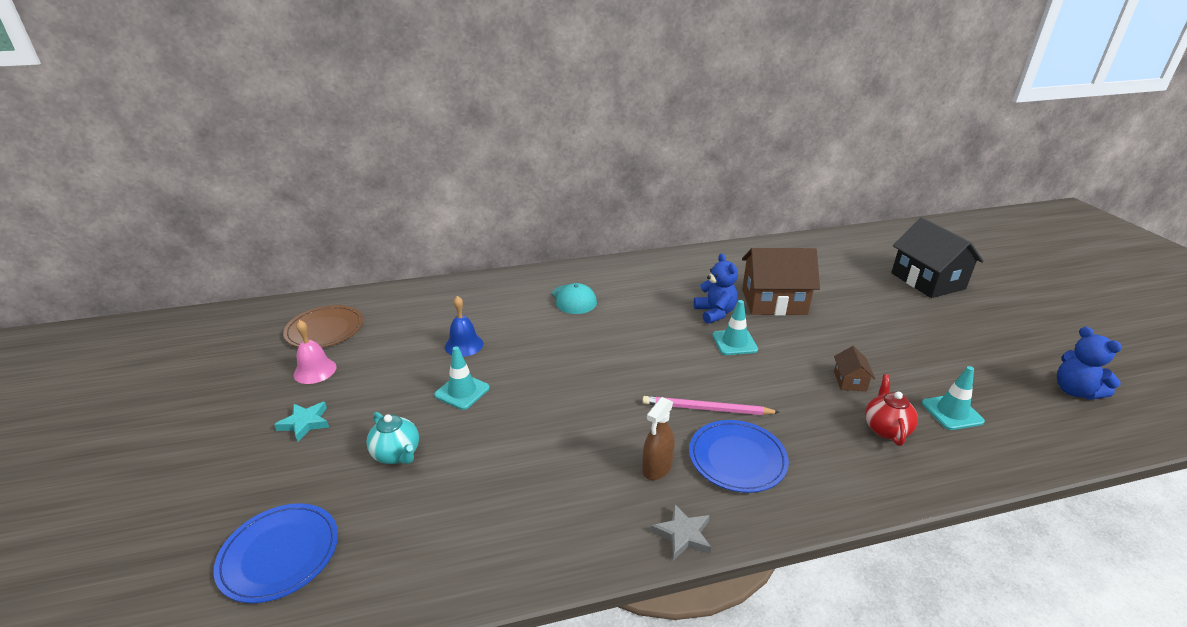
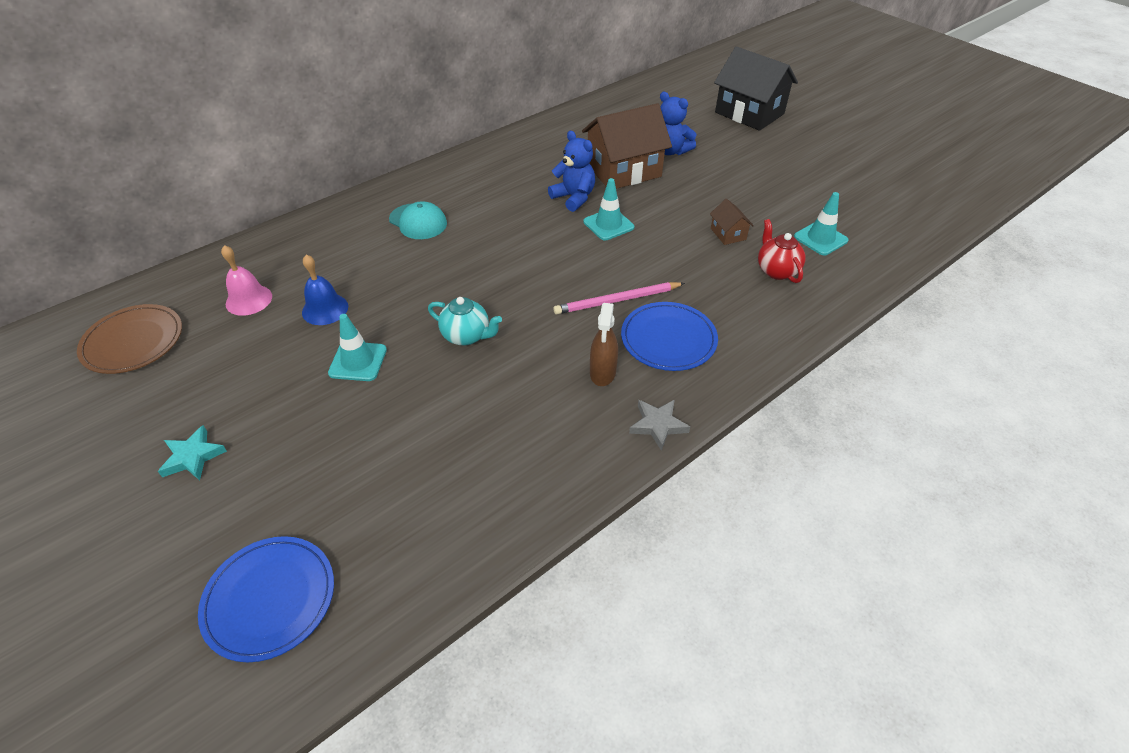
camera: 25 degrees left, 15 degrees up
(315, 370) = (158, 394): pink bell -> pink bell (249, 300)
(397, 454) = (330, 452): turquoise teapot -> turquoise teapot (467, 336)
(1075, 391) = (901, 191): blue teddy bear -> blue teddy bear (670, 151)

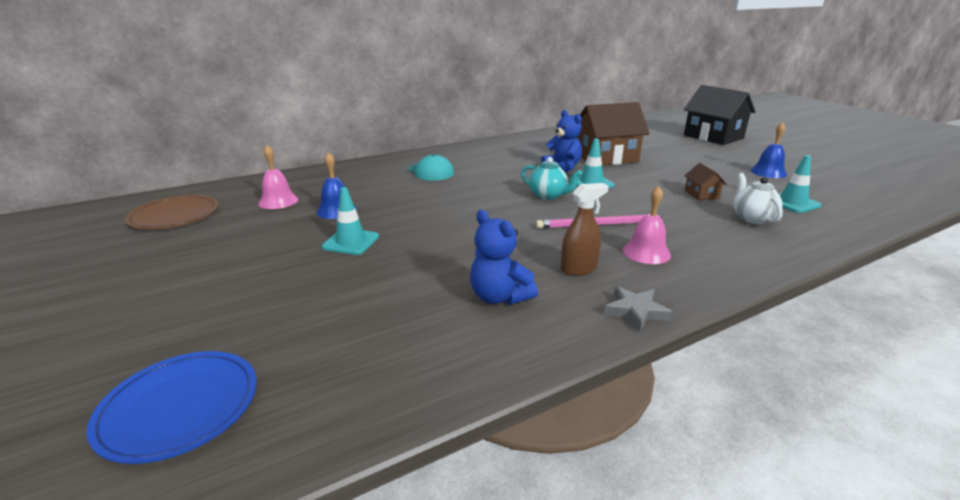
camera: 10 degrees right, 20 degrees down
(193, 457) = (175, 288): turquoise star -> none
(467, 336) = (453, 235): turquoise teapot -> turquoise teapot (548, 195)
(602, 373) = (579, 269): brown spray bottle -> brown spray bottle turned 135 degrees counterclockwise
(668, 339) = (646, 252): blue plate -> pink bell
(670, 151) = (646, 150): blue teddy bear -> blue teddy bear (499, 297)
(776, 270) = (752, 218): red teapot -> white teapot
(803, 183) = (768, 172): none -> blue bell

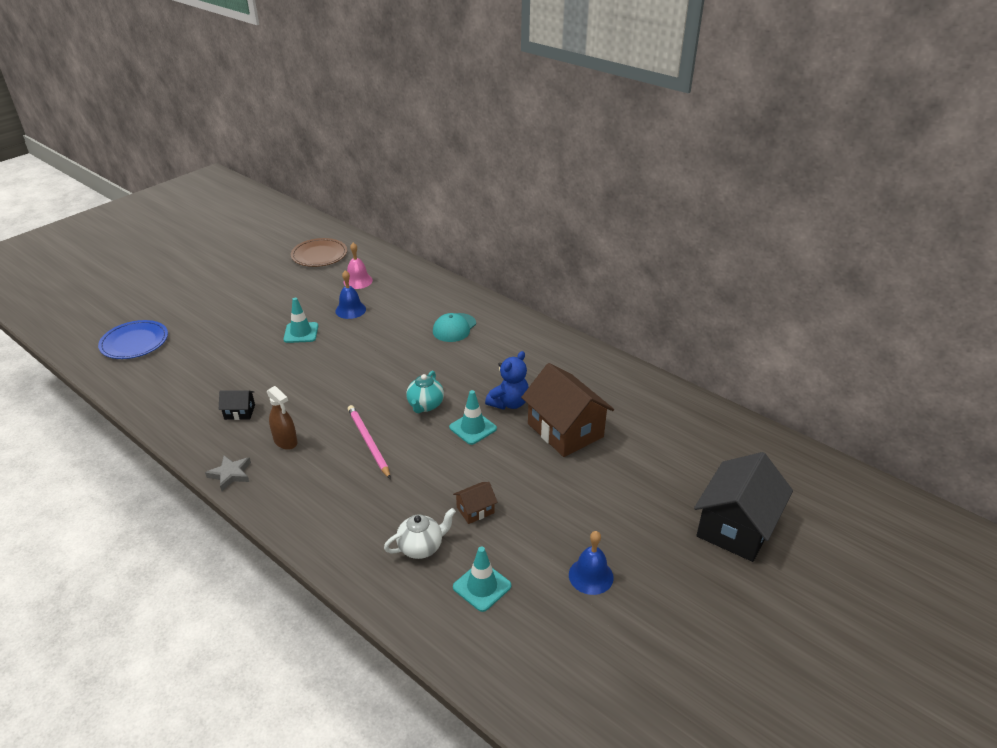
camera: 70 degrees right, 10 degrees up
(499, 297) = (239, 412): blue teddy bear -> black house
(646, 252) = (322, 475): pink bell -> none

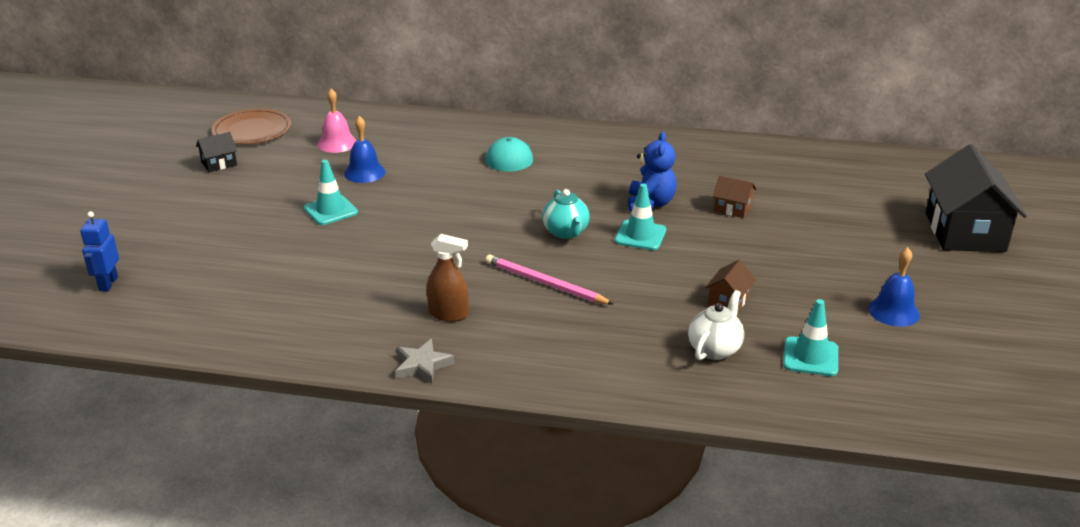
camera: 30 degrees left, 5 degrees down
(134, 342) = (108, 284): blue plate -> blue robot
(239, 412) = (354, 306): black house -> black house (219, 163)
(565, 430) = (732, 208): brown house -> brown house, size x0.45

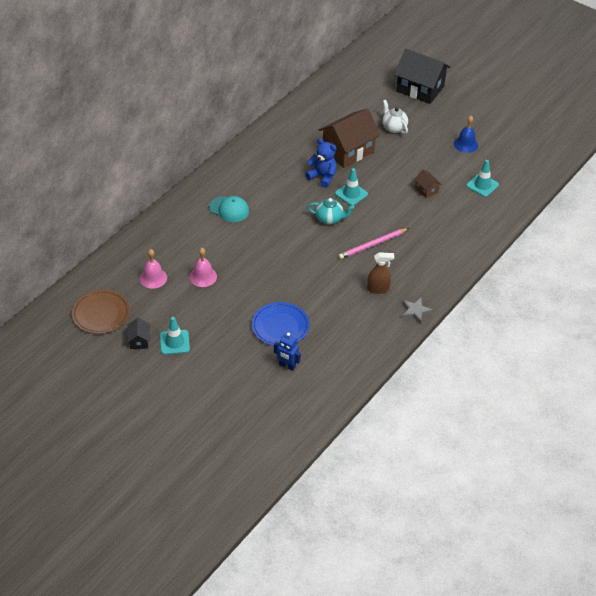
camera: 65 degrees left, 15 degrees up
(108, 284) = (259, 420): blue robot -> blue robot (287, 366)
(306, 251) = (280, 326): none -> blue plate
(330, 210) = (240, 304): turquoise traffic cone -> turquoise traffic cone (174, 342)
(364, 172) = (203, 276): blue bell -> pink bell
(448, 314) = (378, 289): brown spray bottle -> brown spray bottle turned 45 degrees clockwise
(715, 349) = (460, 211): white teapot -> white teapot (394, 128)
(732, 208) = (348, 151): brown house -> brown house, size x2.24

